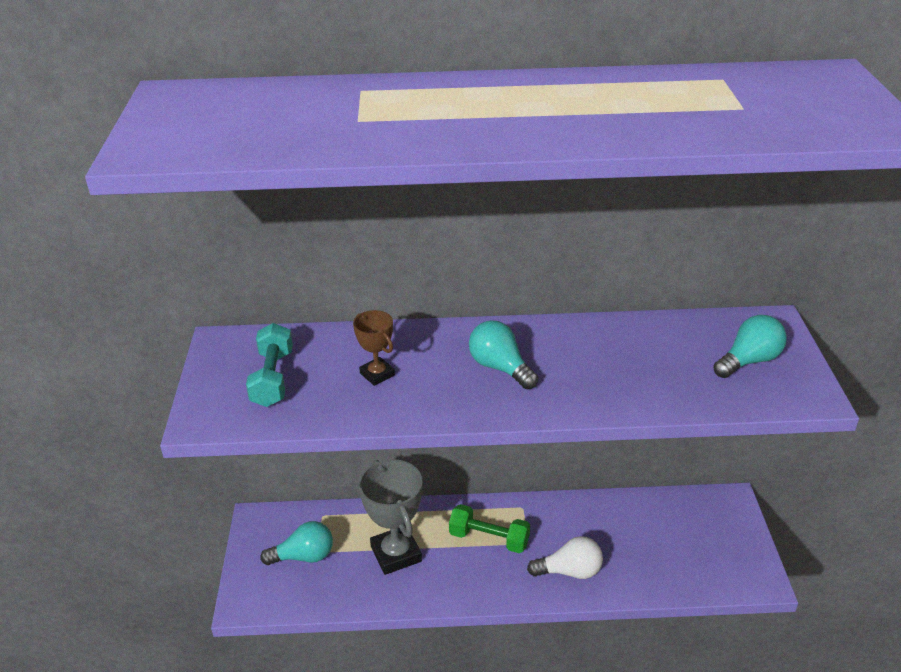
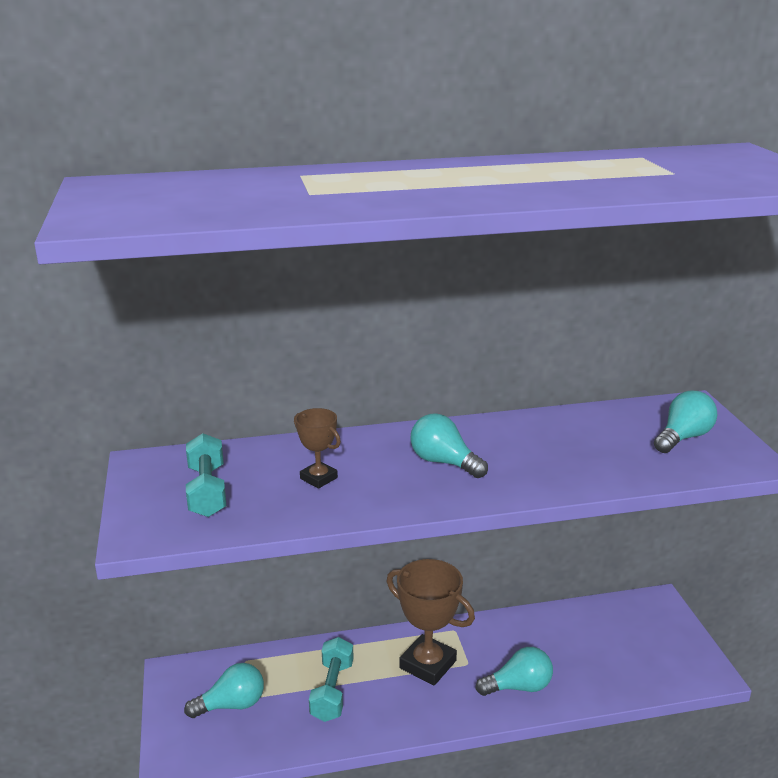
camera: 10 degrees left, 10 degrees down
(396, 554) = (332, 691): grey trophy -> turquoise dumbbell
(489, 539) = (427, 664): green dumbbell -> brown trophy
(569, 571) = (518, 687): white light bulb -> turquoise light bulb

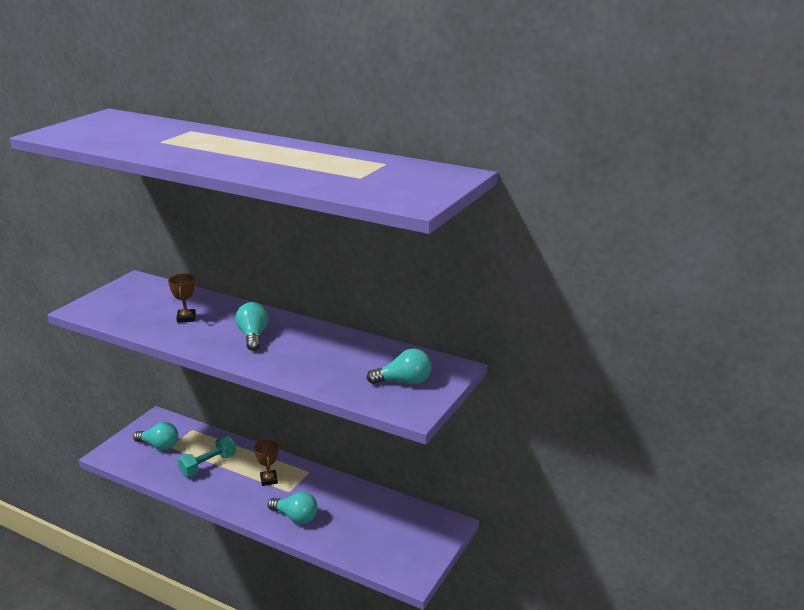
camera: 40 degrees right, 0 degrees up
(207, 491) = (134, 303): turquoise dumbbell -> none
(427, 664) = (269, 480): brown trophy -> brown trophy, size x0.54

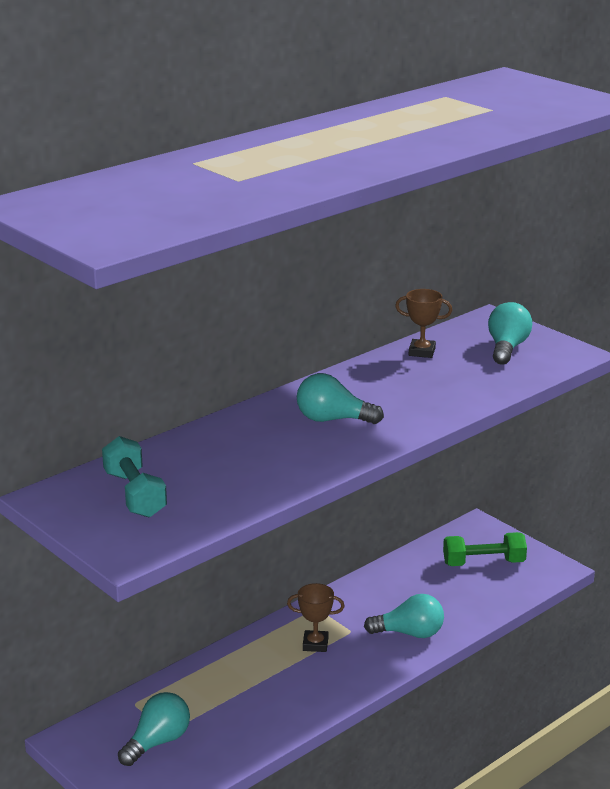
camera: 70 degrees left, 0 degrees up
(186, 318) = (237, 462): brown trophy -> brown trophy (422, 352)
(208, 465) = (245, 696): turquoise dumbbell -> turquoise dumbbell (134, 494)
(295, 517) = (409, 633): turquoise light bulb -> turquoise light bulb turned 45 degrees clockwise
(401, 536) = (483, 563): none -> green dumbbell

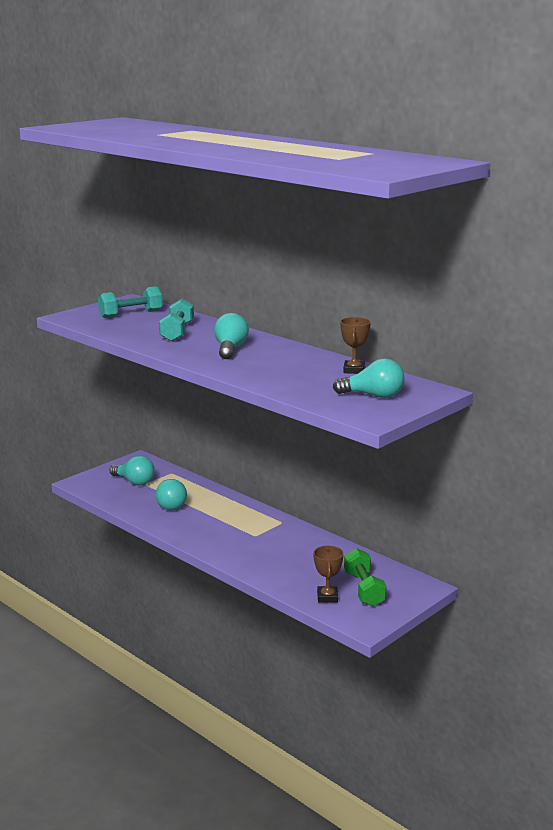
camera: 85 degrees right, 5 degrees down
(245, 456) = (177, 332): none -> turquoise dumbbell
(315, 644) = (237, 523): brown trophy -> brown trophy (327, 597)
(409, 633) = (255, 557): turquoise light bulb -> turquoise light bulb (172, 504)

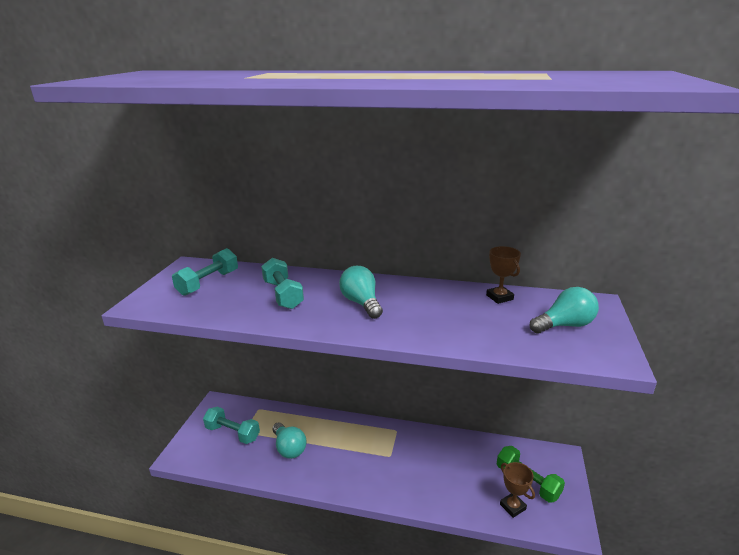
camera: 30 degrees left, 5 degrees up
(134, 482) = (232, 433): turquoise light bulb -> turquoise dumbbell

